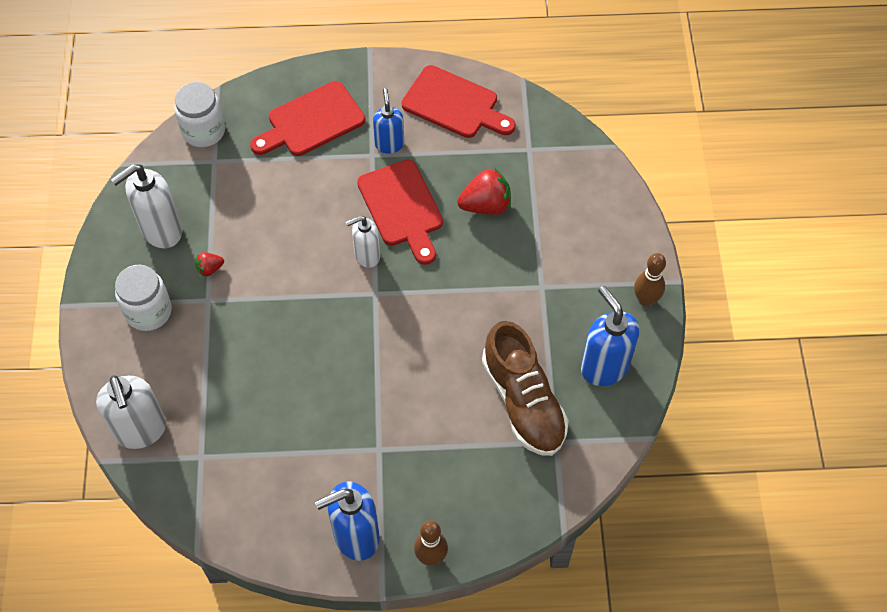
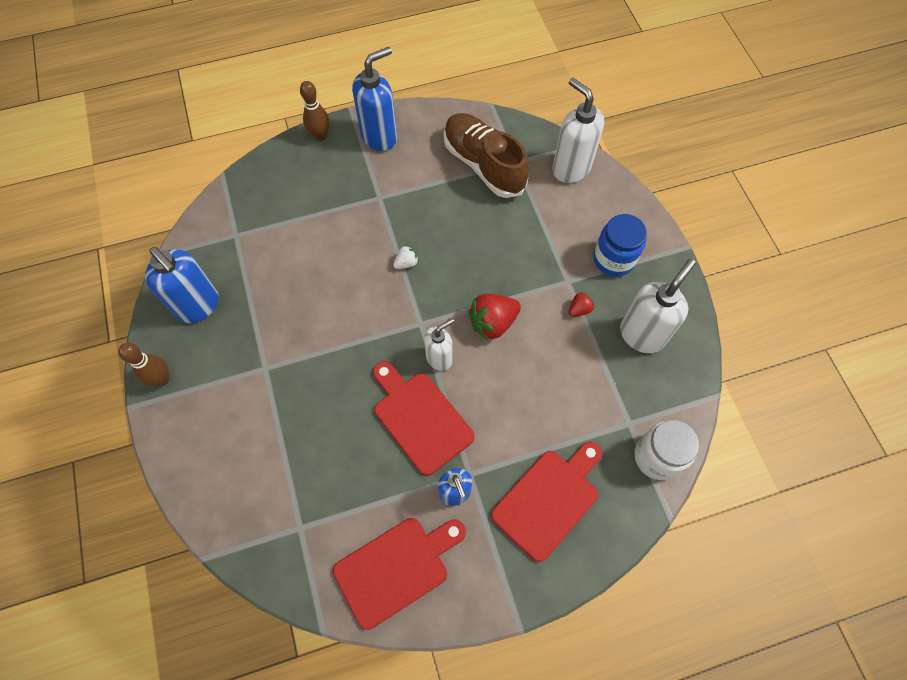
camera: 165 degrees right, 5 degrees up
(148, 311) = (614, 259): white jar -> blue jar
(371, 360) = (406, 263): none -> white strawberry
(454, 104) = (396, 568): red cutting board -> red cutting board turned 135 degrees clockwise
(486, 205) = (335, 443): red strawberry -> red strawberry (493, 323)
(523, 401) = (267, 260): brown shoe -> brown shoe (483, 165)

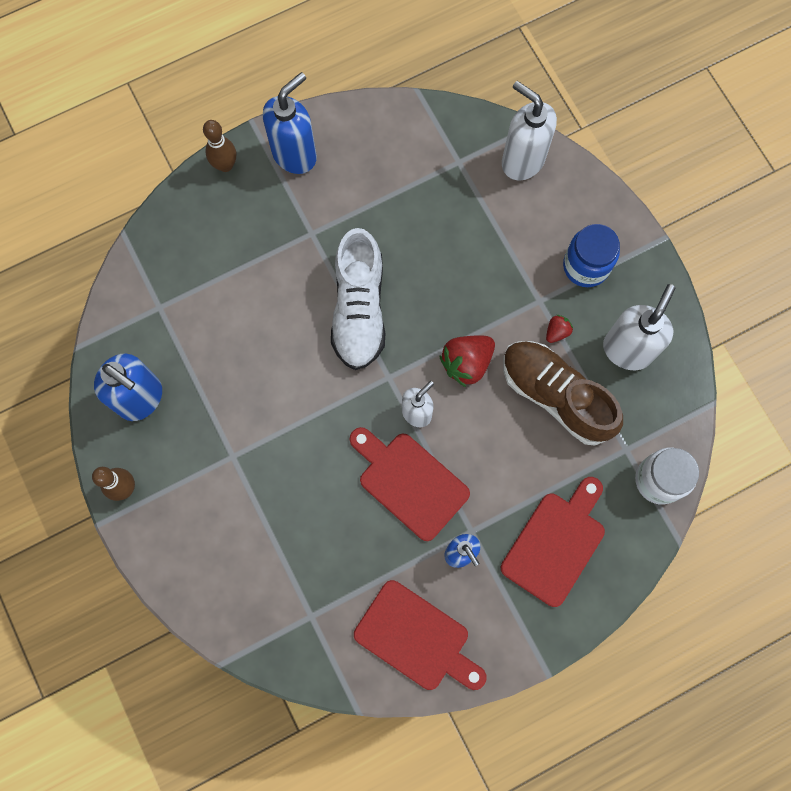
camera: 10 degrees left, 10 degrees up
(396, 568) = (416, 638): red cutting board -> red cutting board turned 75 degrees clockwise
(406, 263) = (359, 309): white strawberry -> white shoe
(483, 165) = (422, 172): brown shoe -> brown shoe (556, 395)

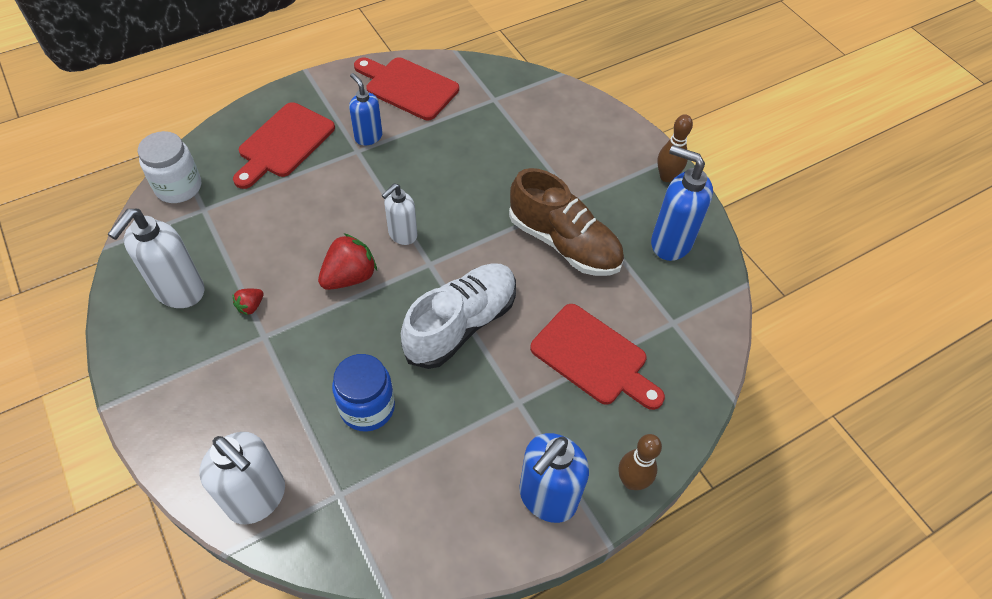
camera: 175 degrees right, 20 degrees down
(359, 309) = (461, 324): white shoe -> white shoe turned 45 degrees clockwise
(409, 482) = (411, 183): red cutting board -> red cutting board (593, 357)
(556, 395) = (262, 250): brown shoe -> brown shoe (564, 243)
(586, 266) = (204, 373): blue jar -> blue jar (367, 407)

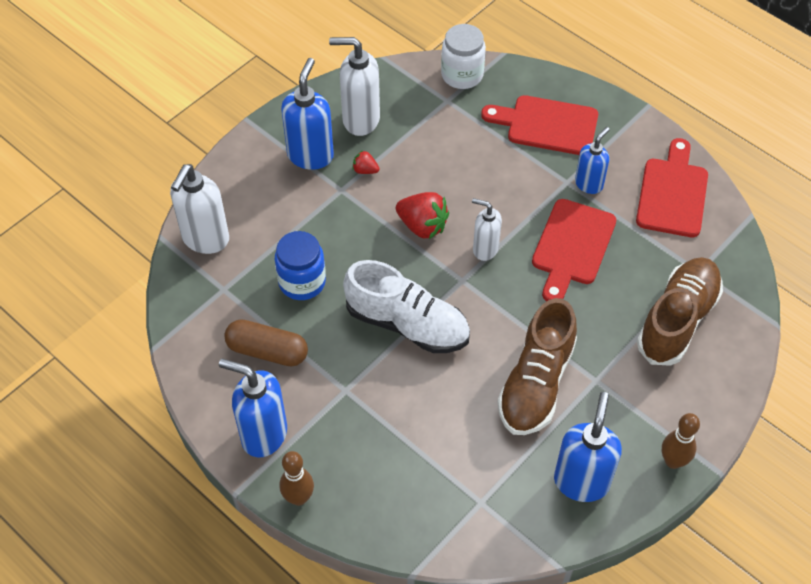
camera: 75 degrees right, 0 degrees up
(199, 353) = (310, 155): none -> blue soap dispenser
(443, 467) = (267, 351): none -> brown capsule
(536, 128) = (677, 320): none -> brown shoe
(593, 357) = (413, 439): red cutting board -> red cutting board (572, 246)

